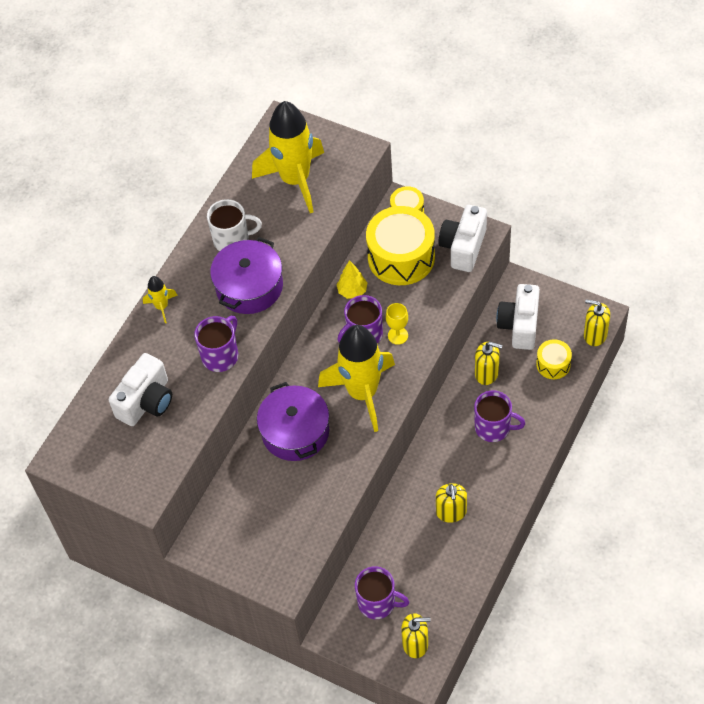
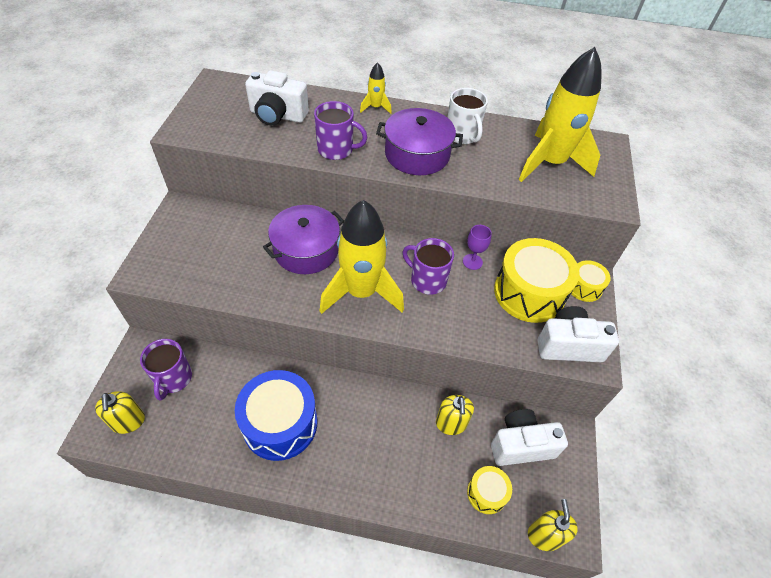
camera: 65 degrees right, 5 degrees down
(352, 291) = (472, 262): yellow tree -> purple goblet
(398, 335) = (436, 308): yellow goblet -> none
(451, 512) = (280, 424): yellow soap dispenser -> blue drum
(493, 427) = (388, 444): purple mug -> none

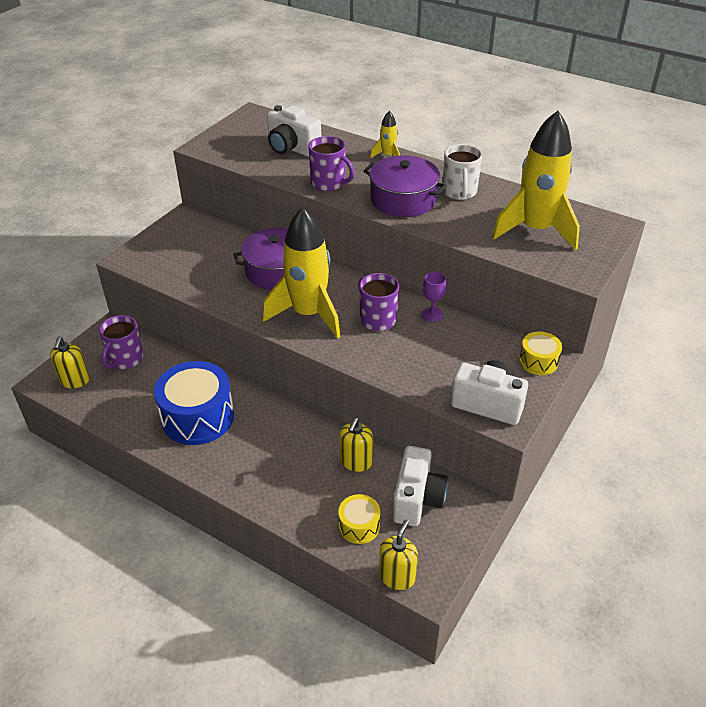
camera: 25 degrees right, 10 degrees down
(521, 445) = (417, 499): white camera -> white camera turned 90 degrees clockwise
(529, 293) = (475, 352): yellow drum -> none

